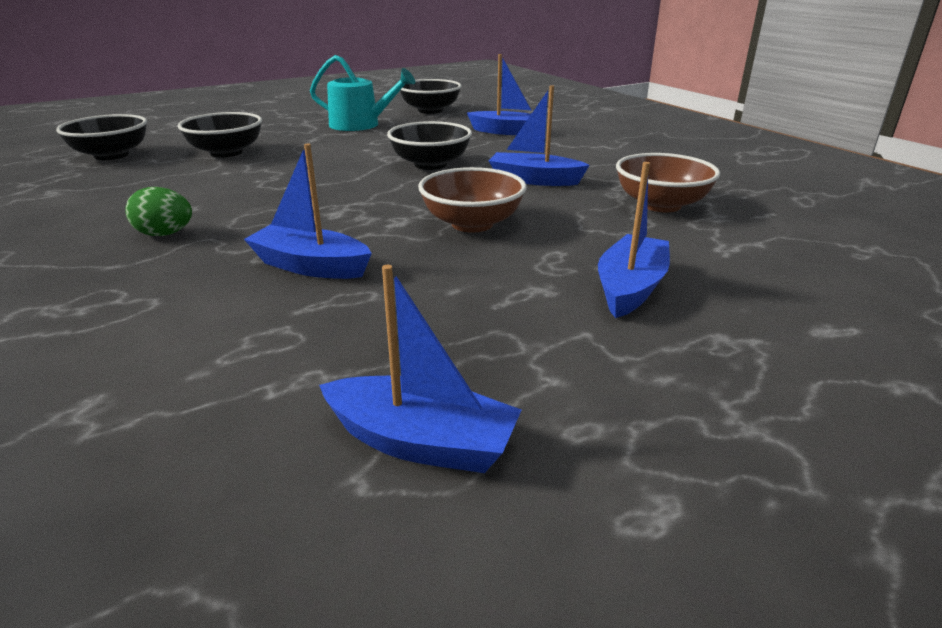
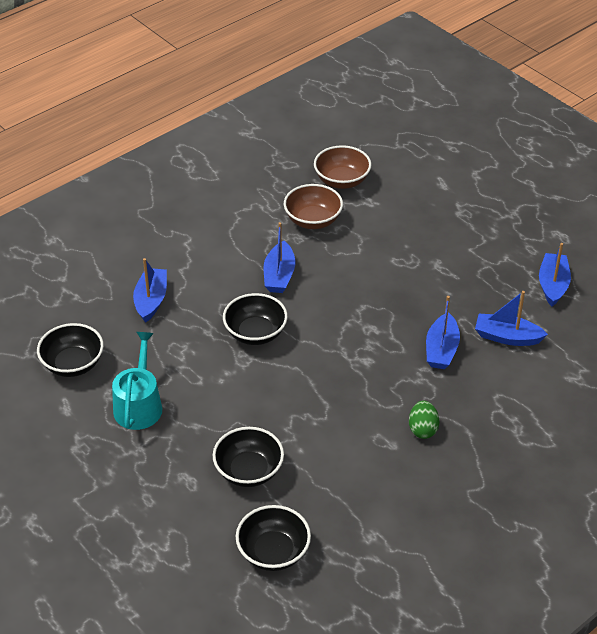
camera: 100 degrees left, 15 degrees up
(472, 224) = (365, 296): brown bowl -> brown bowl (342, 181)
(630, 288) = (425, 236): blue boat -> blue boat (507, 337)

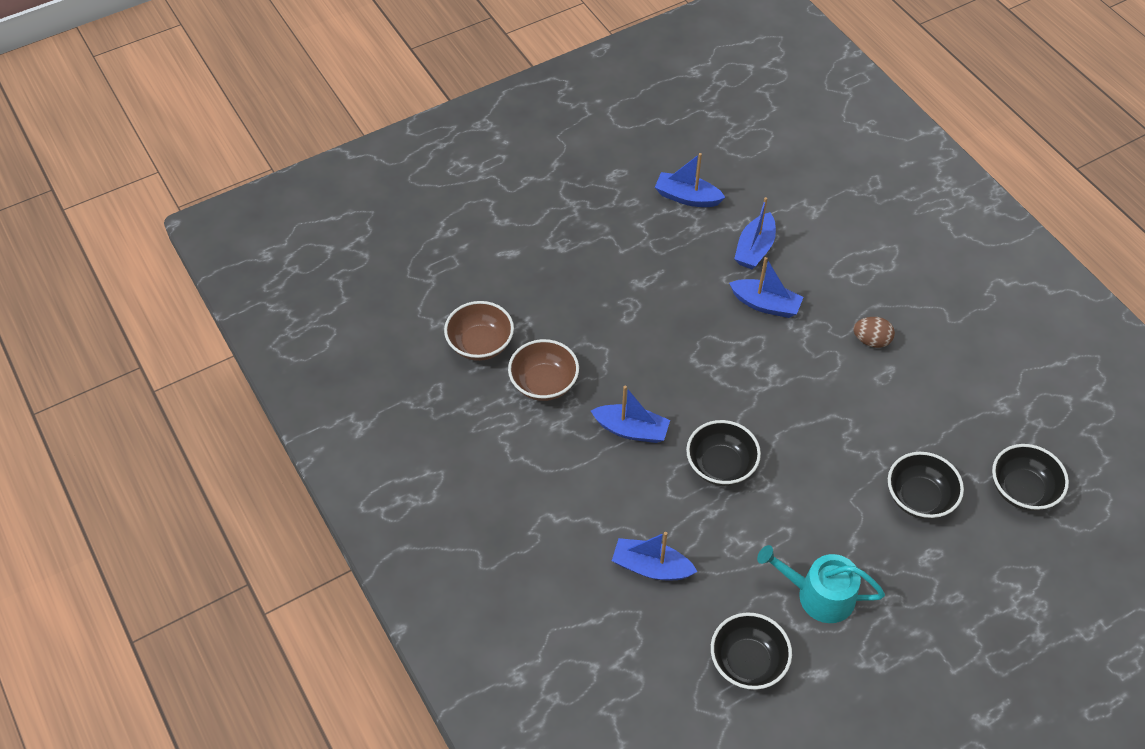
camera: 80 degrees left, 10 degrees up
(422, 429) = (871, 340): green egg -> brown egg

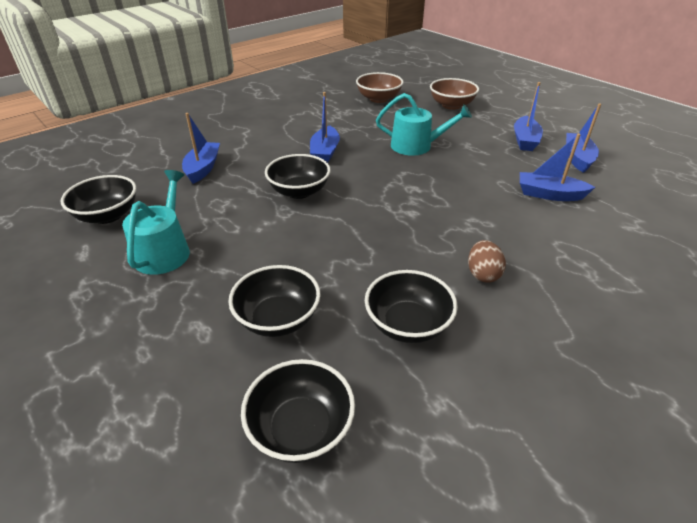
camera: 80 degrees right, 15 degrees down
(544, 383) = (355, 119): brown bowl -> brown bowl (451, 105)
(632, 333) = (416, 146): none -> turquoise watering can
(765, 304) = (486, 204): blue boat -> blue boat (525, 140)
(928, 408) = (407, 324): none -> black bowl

